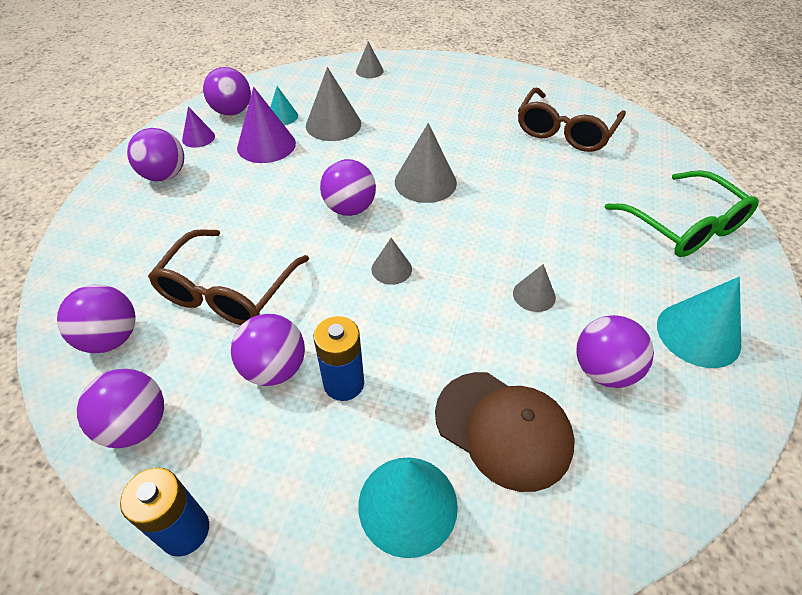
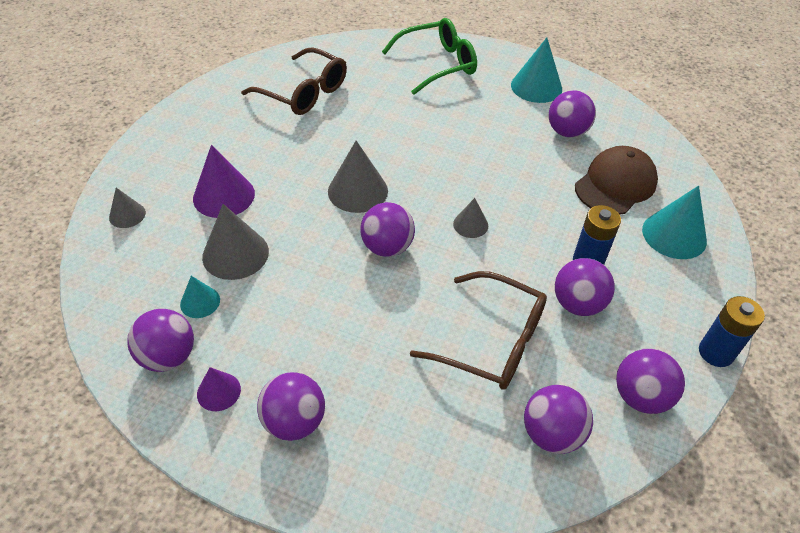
camera: 85 degrees left, 0 degrees up
(266, 145) = (258, 317): purple cone -> purple cone (224, 196)
(534, 295) = (502, 149): grey cone -> none

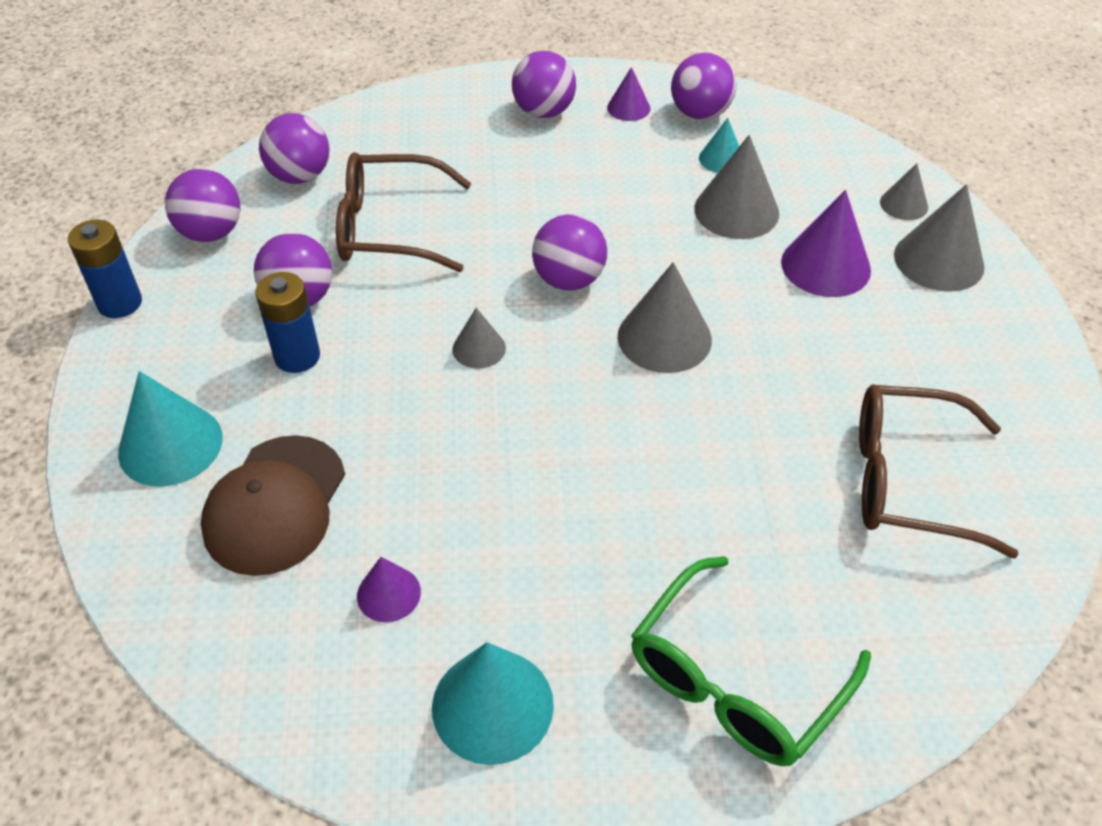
camera: 155 degrees right, 0 degrees up
(157, 174) = (938, 260): none -> grey cone
(567, 132) = (388, 593): purple ball -> purple cone

